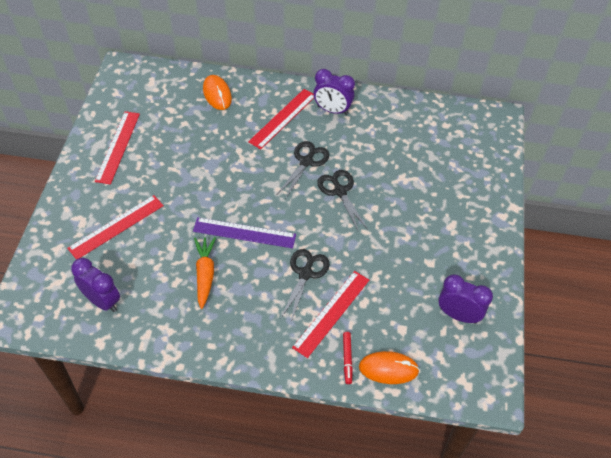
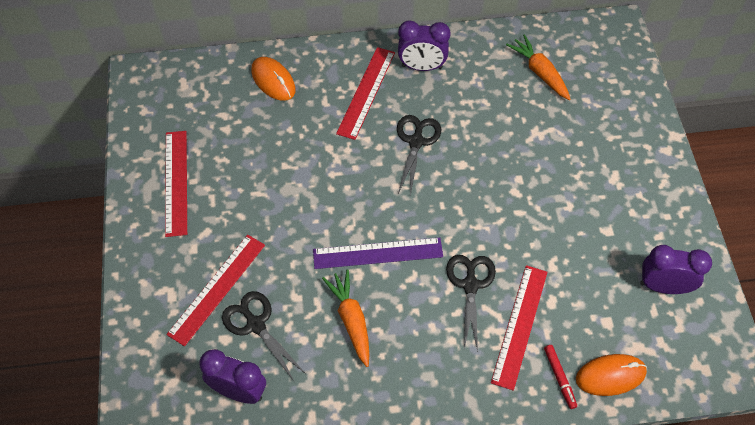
camera: 15 degrees left, 5 degrees up
(340, 191) = (470, 169): black scissors -> black scissors (256, 324)
(423, 135) = (539, 72): none -> orange carrot

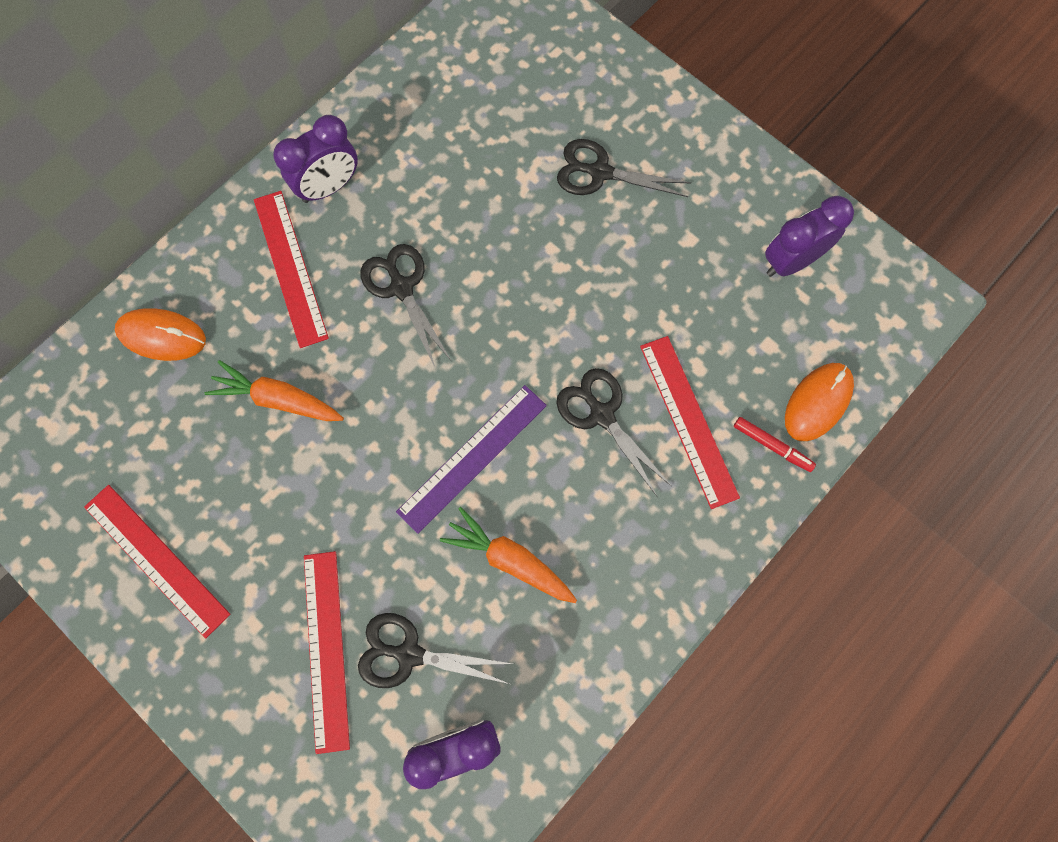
camera: 40 degrees left, 15 degrees up
(539, 72) = (469, 98): orange carrot -> orange carrot (278, 399)
(583, 159) = (600, 172): none -> black scissors

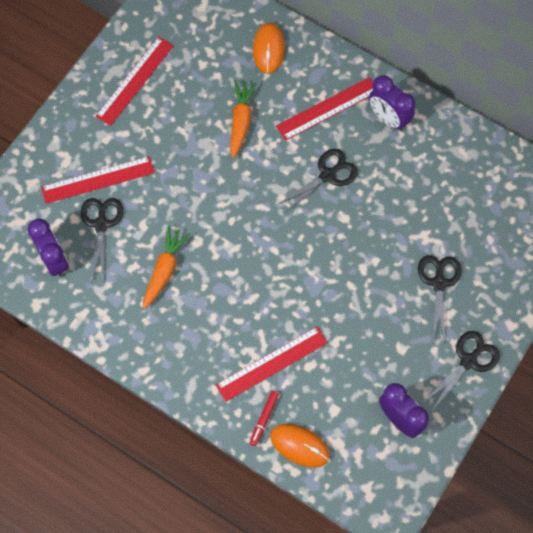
camera: 80 degrees right, 5 degrees down
(472, 458) = (223, 237): purple ruler -> none
(602, 415) = (265, 309): black scissors -> black scissors (468, 361)

